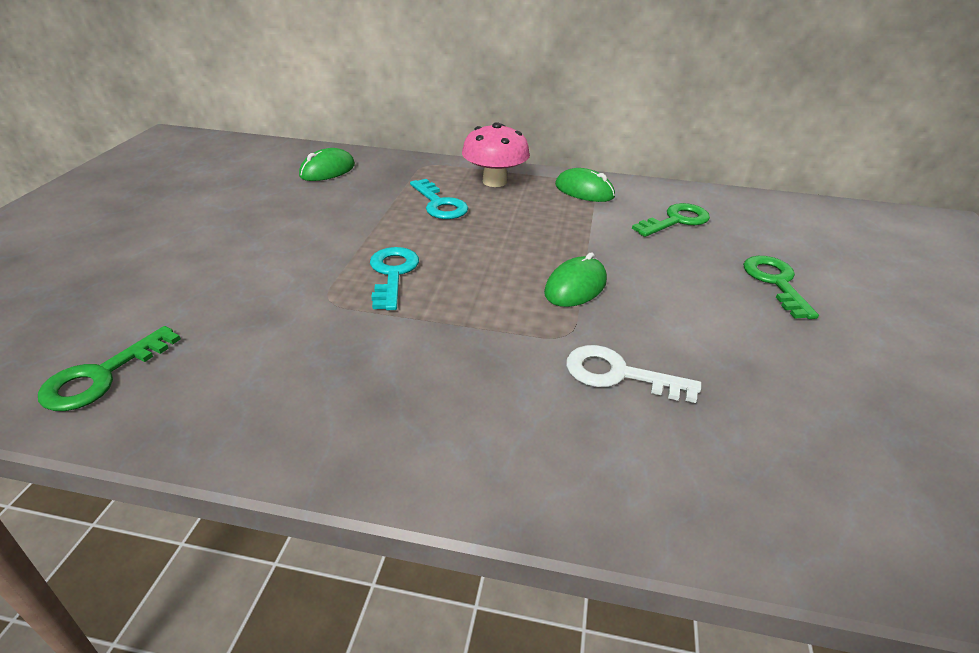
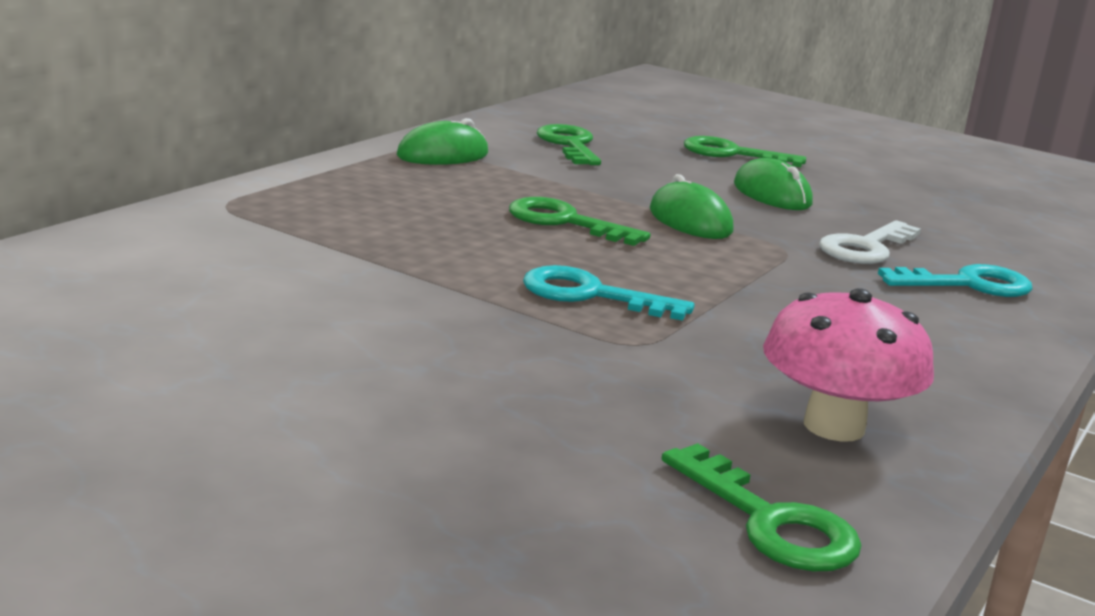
camera: 70 degrees left, 15 degrees down
(327, 170) = (143, 269): green mouse -> green mouse (772, 194)
(439, 204) = (394, 228): turquoise key -> turquoise key (968, 284)
(494, 181) = (352, 185): pink mushroom -> pink mushroom (834, 426)
(512, 245) = (565, 222): none -> green key

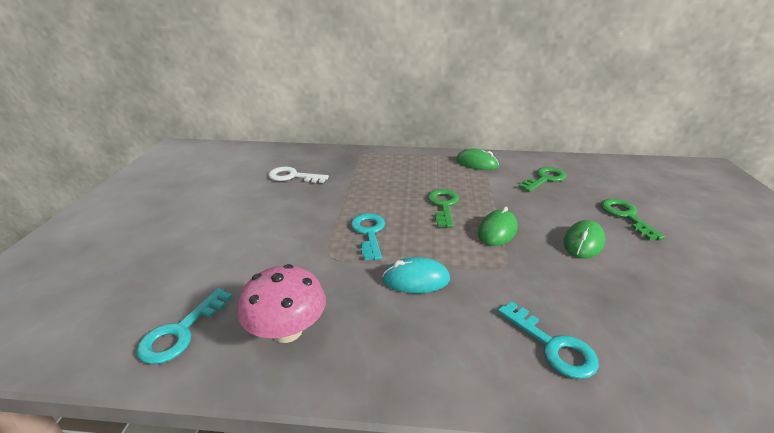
camera: 65 degrees right, 10 degrees up
(770, 305) = (416, 279): none -> turquoise mouse
(770, 522) = (181, 332): green key -> turquoise key
(866, 248) = (551, 292): white key -> white key (293, 176)

